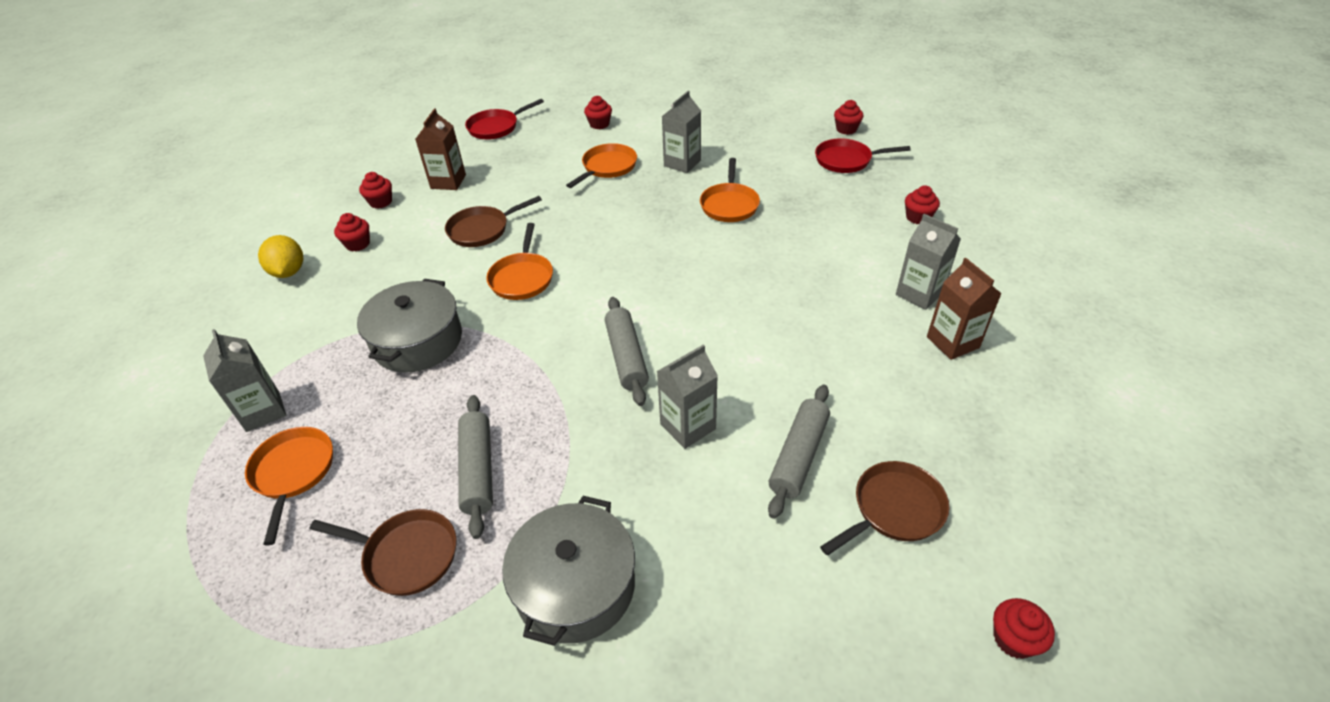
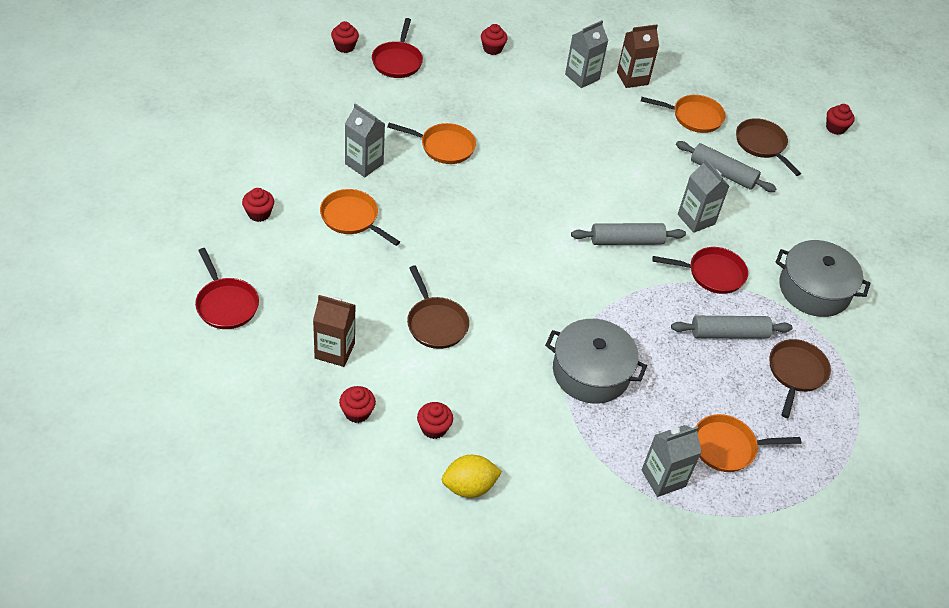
camera: 90 degrees left, 5 degrees up
(522, 277) = (518, 297): orange pan -> orange pan (693, 117)
(586, 448) = (712, 274): none -> red pan

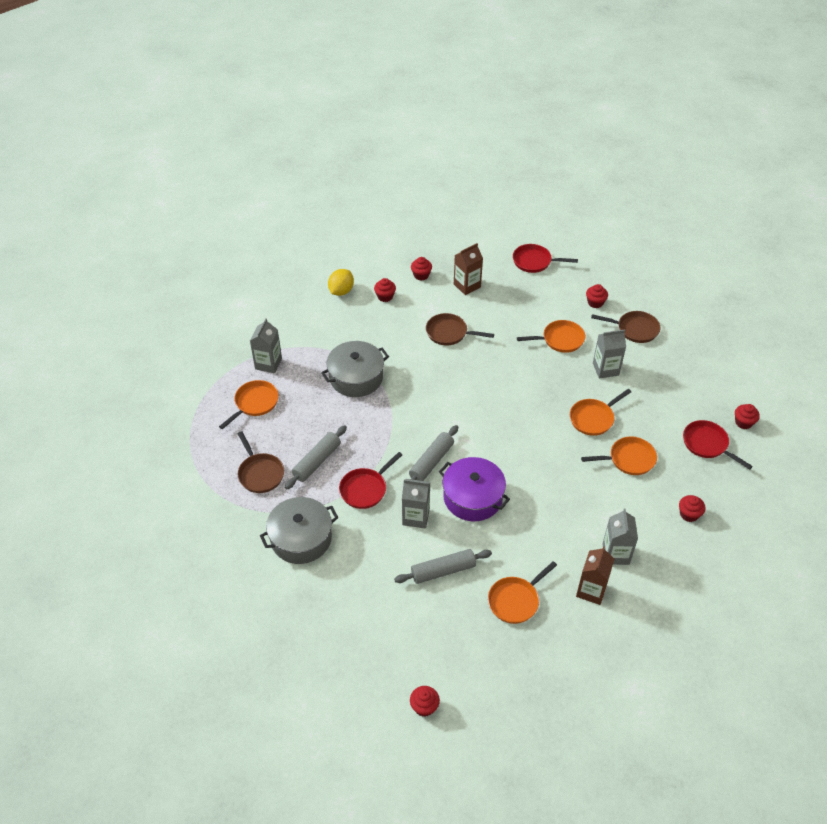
camera: 135 degrees right, 0 degrees up
(470, 104) = (628, 459): none -> orange pan
(630, 190) = (473, 497): none -> purple pot
(762, 145) = (449, 626): brown pan -> brown pan (634, 329)

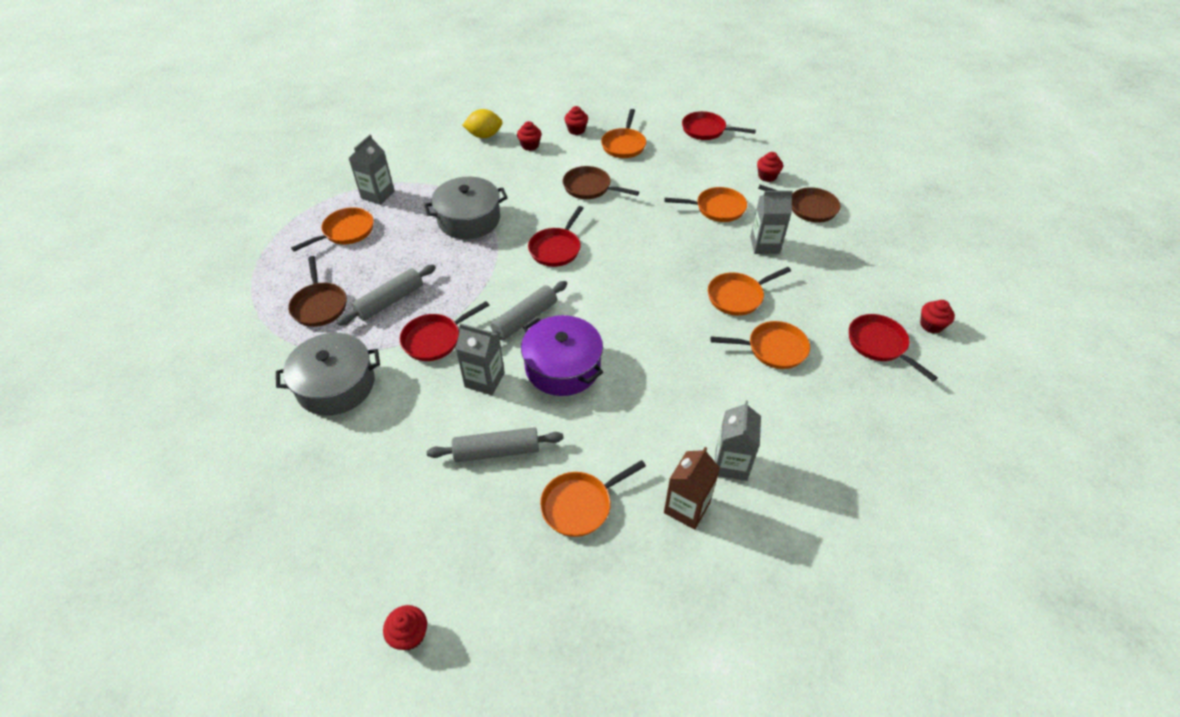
camera: 10 degrees right, 0 degrees up
(341, 291) = (484, 135): yellow lemon -> yellow lemon turned 45 degrees clockwise
(438, 395) = (556, 248): none -> red pan
(467, 285) = (624, 145): brown carton -> orange pan
(689, 514) = (841, 427): red cupcake -> none

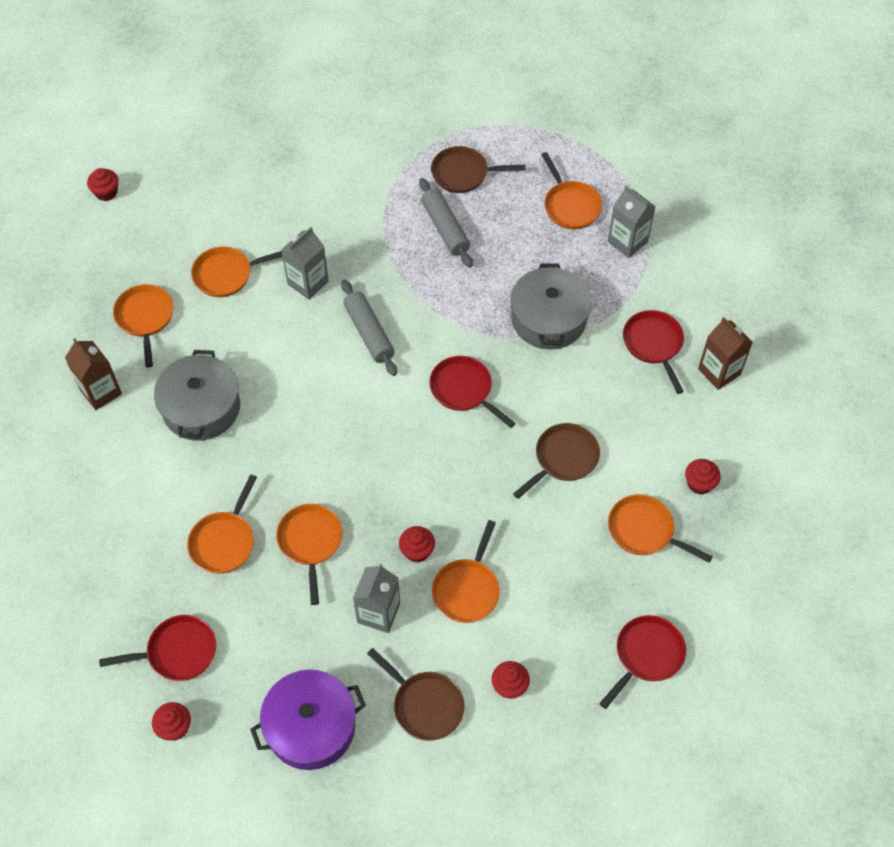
camera: 110 degrees right, 10 degrees up
(336, 385) = (355, 176): grey pot -> grey pot (201, 407)
(435, 339) = (376, 255): red pan -> red pan (654, 345)
(484, 135) = (719, 371): yellow lemon -> brown carton
(497, 451) = (227, 274): grey rolling pin -> orange pan
(530, 145) = (679, 417): red cupcake -> red cupcake (417, 551)
(562, 367) = (293, 347): purple pot -> purple pot (311, 726)
(731, 464) = (120, 442): grey carton -> none
(808, 208) = (424, 705): brown pan -> brown pan turned 90 degrees counterclockwise

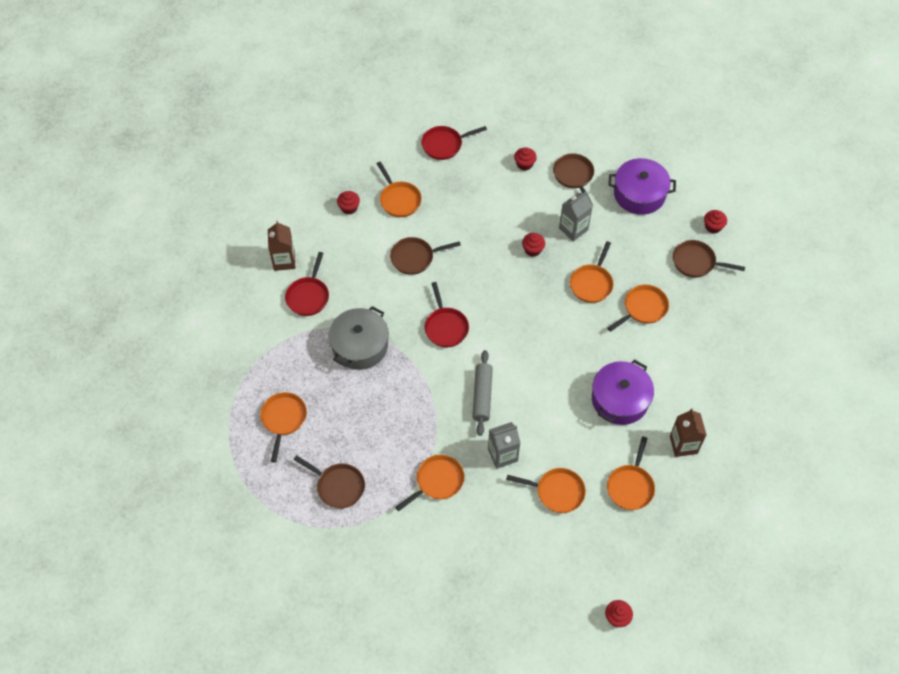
camera: 150 degrees left, 0 degrees up
(177, 652) = (696, 262): red pan -> brown pan
(201, 407) = (620, 399): grey pot -> purple pot
(445, 228) = (381, 448): grey rolling pin -> none
(467, 589) = (517, 217): orange pan -> orange pan (437, 482)
(627, 242) = (267, 372): grey carton -> none

